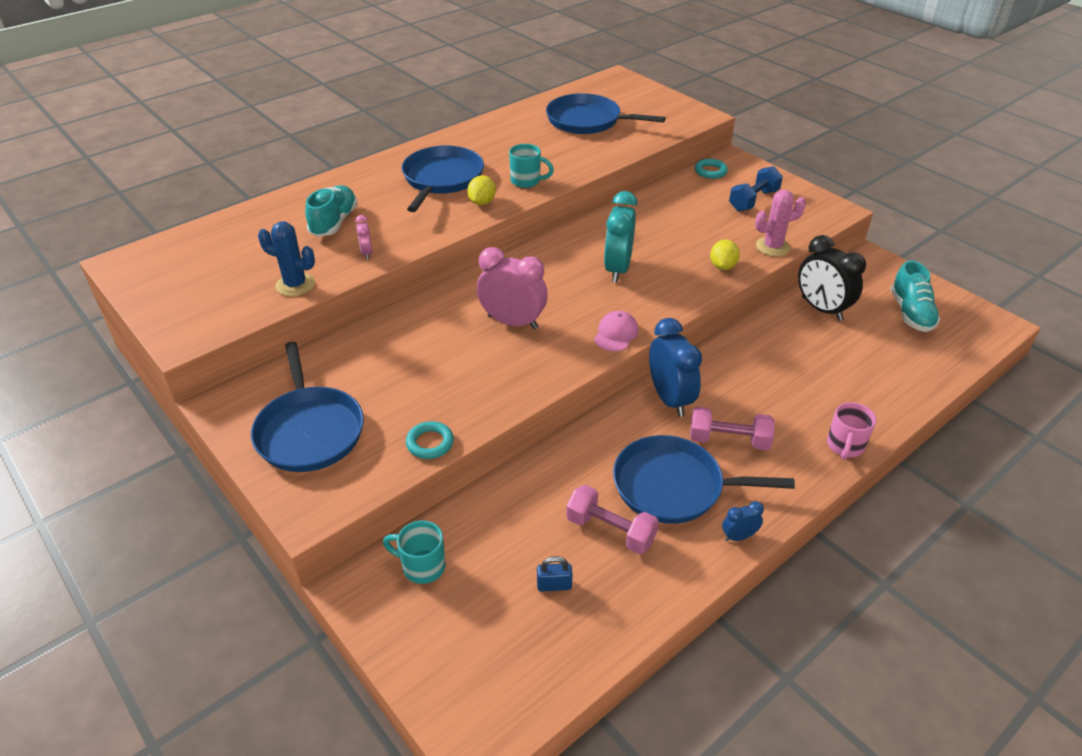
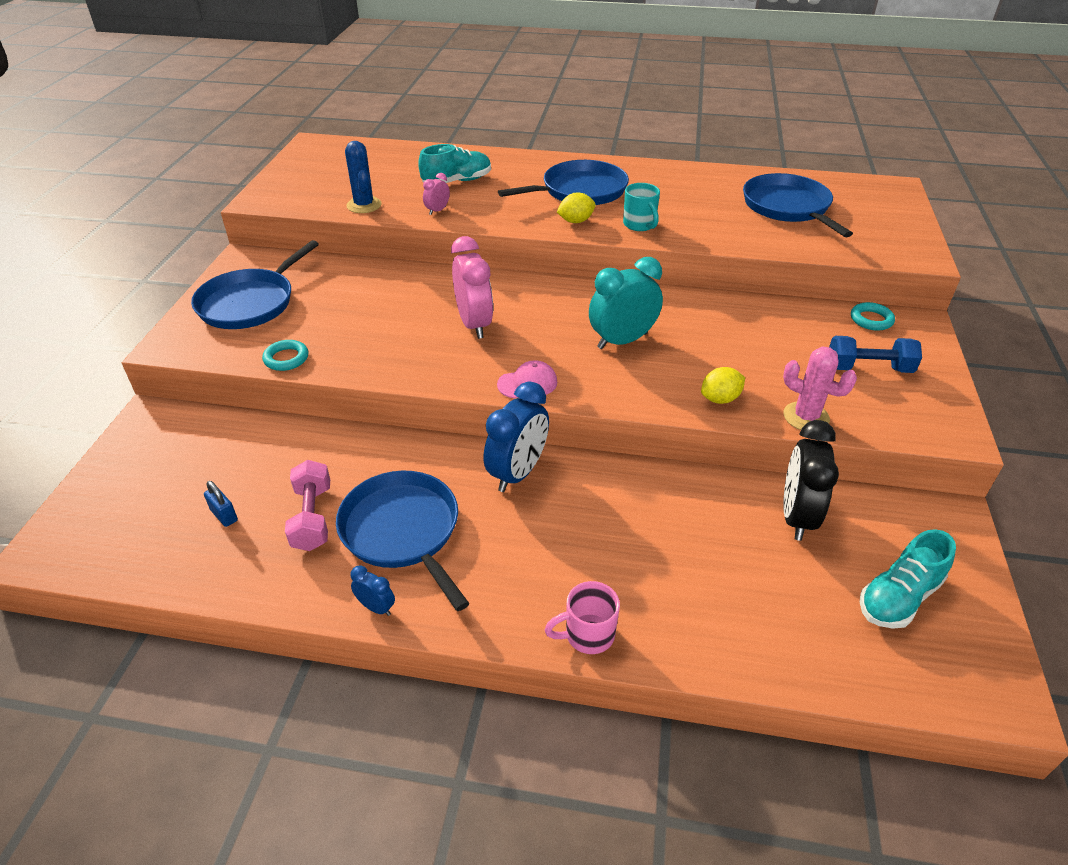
camera: 50 degrees right, 0 degrees up
(422, 566) = (193, 436): turquoise mug -> none
(729, 440) = (503, 539): pink dumbbell -> none

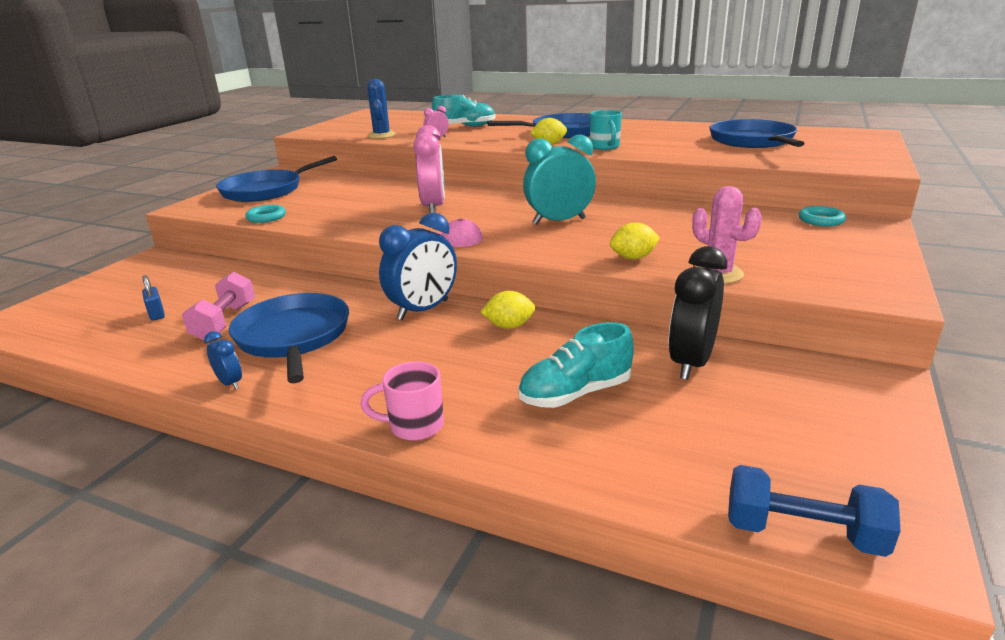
camera: 15 degrees right, 15 degrees down
(614, 487) = (509, 326): none -> yellow lemon
(868, 368) = (804, 248): blue dumbbell -> blue dumbbell (802, 532)
(898, 597) = (787, 438): turquoise shoe -> turquoise shoe (575, 393)

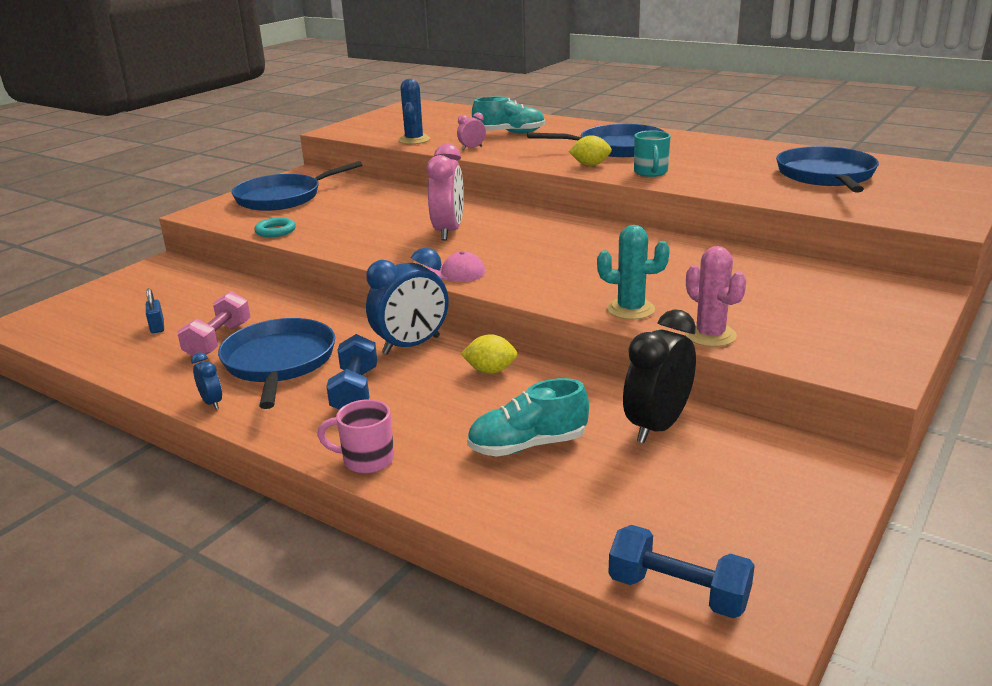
camera: 10 degrees right, 0 degrees up
(380, 357) = (355, 391): none -> blue dumbbell
(559, 221) = (574, 259): turquoise clock -> none
(633, 258) = (630, 309): yellow lemon -> turquoise cactus
(821, 220) = (865, 280): turquoise ring -> none

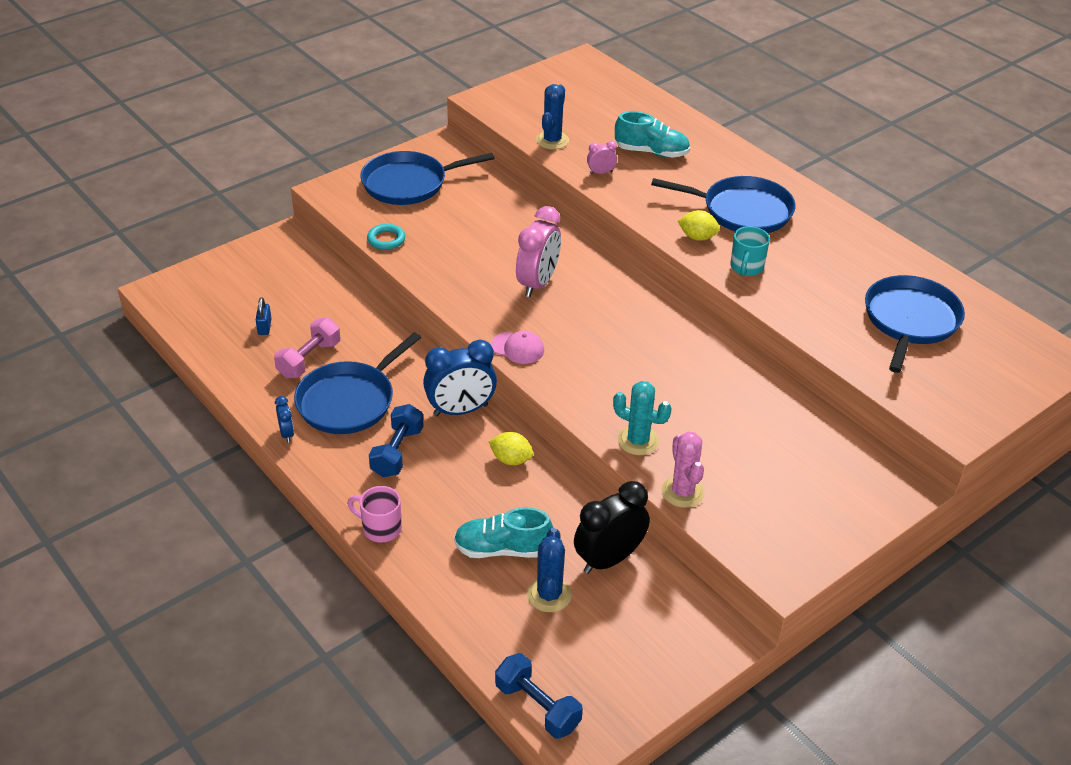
camera: 15 degrees right, 15 degrees up
(279, 362) = (349, 401): blue pan -> blue pan turned 150 degrees counterclockwise
(612, 473) = (549, 595): none -> blue cactus

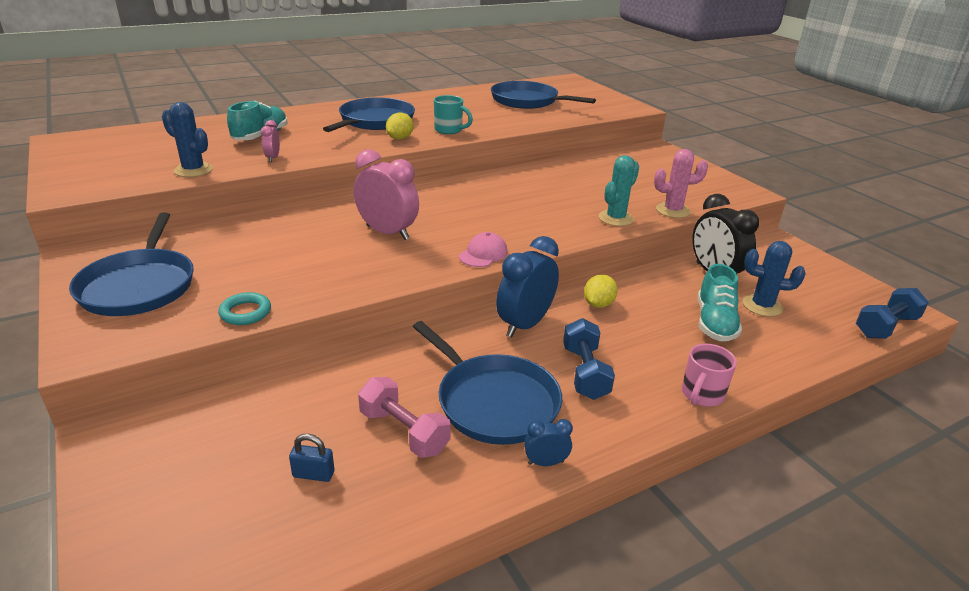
camera: 80 degrees left, 10 degrees down
(397, 452) = (585, 372): blue dumbbell -> blue dumbbell turned 60 degrees clockwise
(460, 410) = (525, 325): blue clock -> blue clock turned 135 degrees counterclockwise

